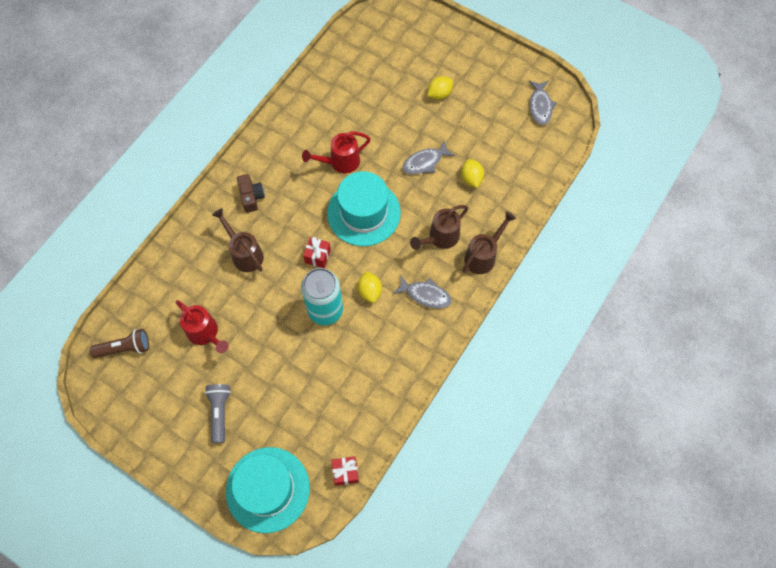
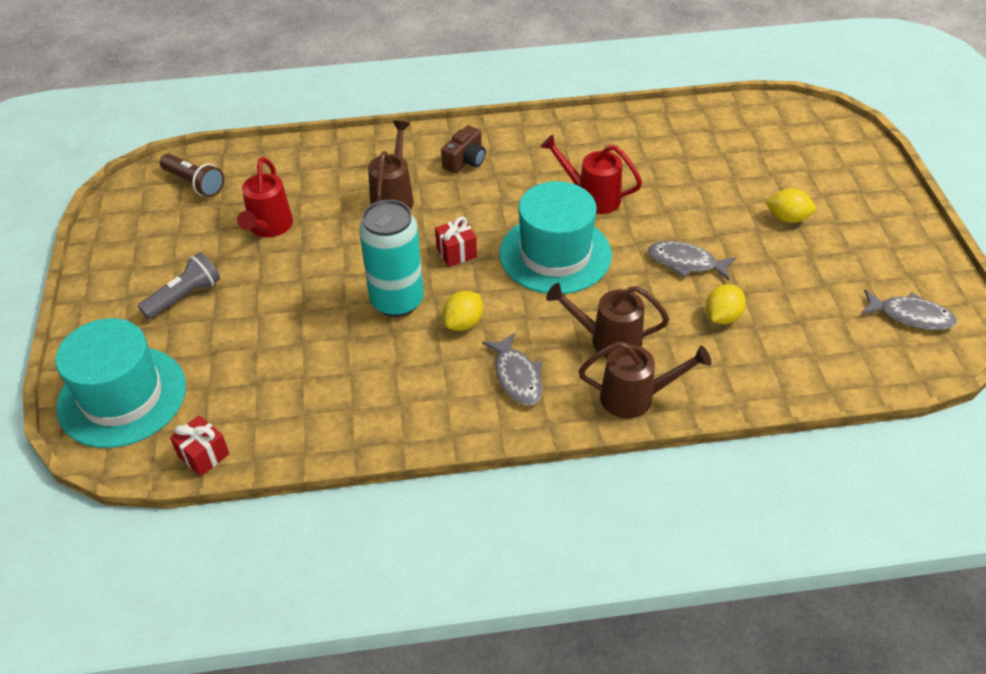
camera: 50 degrees right, 20 degrees down
(540, 106) = (910, 316): grey fish -> grey fish turned 120 degrees counterclockwise

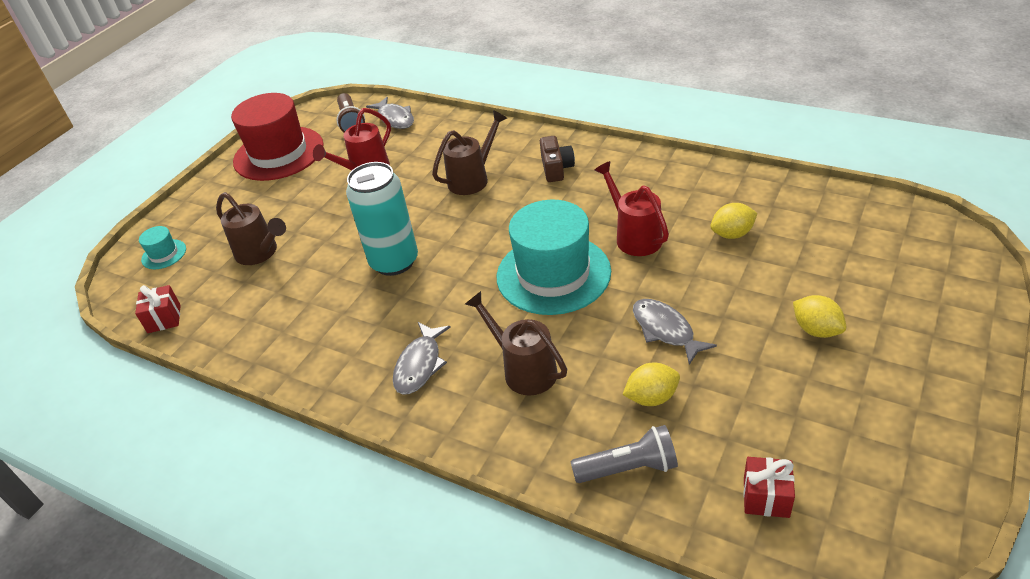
camera: 40 degrees right, 5 degrees down
(122, 396) = (164, 254): turquoise hat -> turquoise hat, size x0.43
(142, 244) = (278, 153): none -> red hat
(185, 296) = (266, 200): grey flashlight -> grey flashlight (628, 468)
(456, 252) = (475, 241): red gift -> red gift (766, 497)
(463, 323) = (424, 301): yellow lemon -> yellow lemon (732, 234)
(465, 161) = (556, 168): brown camera -> brown camera turned 75 degrees counterclockwise
(635, 397) = (496, 433): brown watering can -> brown watering can (260, 253)
(910, 316) = (867, 495): grey fish -> grey fish (395, 118)

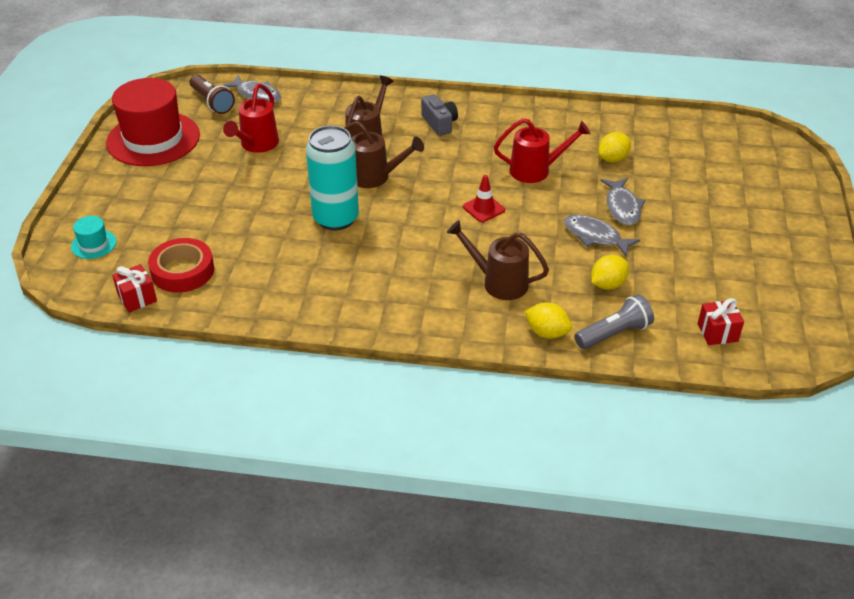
camera: 25 degrees left, 0 degrees up
(220, 296) = (182, 271): none -> red tape
(260, 253) = (197, 229): brown watering can -> brown watering can (375, 177)
(420, 365) = (409, 294): grey fish -> grey fish (622, 207)
(553, 274) = (483, 208): turquoise hat -> red traffic cone
(556, 168) = (439, 123): brown camera -> grey camera
(634, 236) = (536, 170): red watering can -> red watering can turned 135 degrees clockwise
(816, 330) = (704, 219): yellow lemon -> yellow lemon (547, 333)

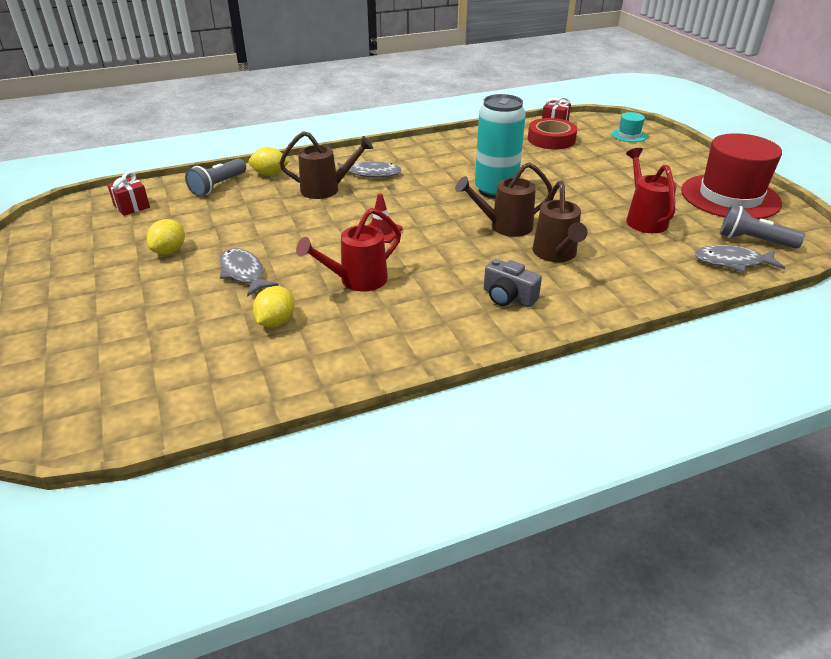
camera: 150 degrees right, 5 degrees down
(212, 102) = (753, 240): brown flashlight -> grey flashlight
(595, 236) = (261, 240): grey fish -> grey fish (370, 173)
(607, 284) = (234, 211): yellow lemon -> yellow lemon (169, 251)

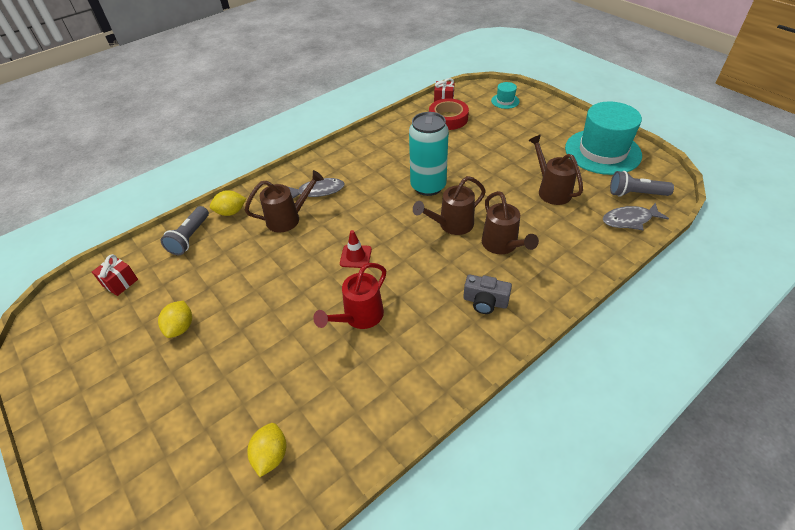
camera: 15 degrees left, 10 degrees up
(244, 273) = (259, 335): grey fish -> none
(276, 322) = (312, 383): yellow lemon -> yellow lemon (271, 455)
(644, 219) = (551, 190): red watering can -> brown watering can
(730, 197) = (602, 151): red hat -> turquoise hat

